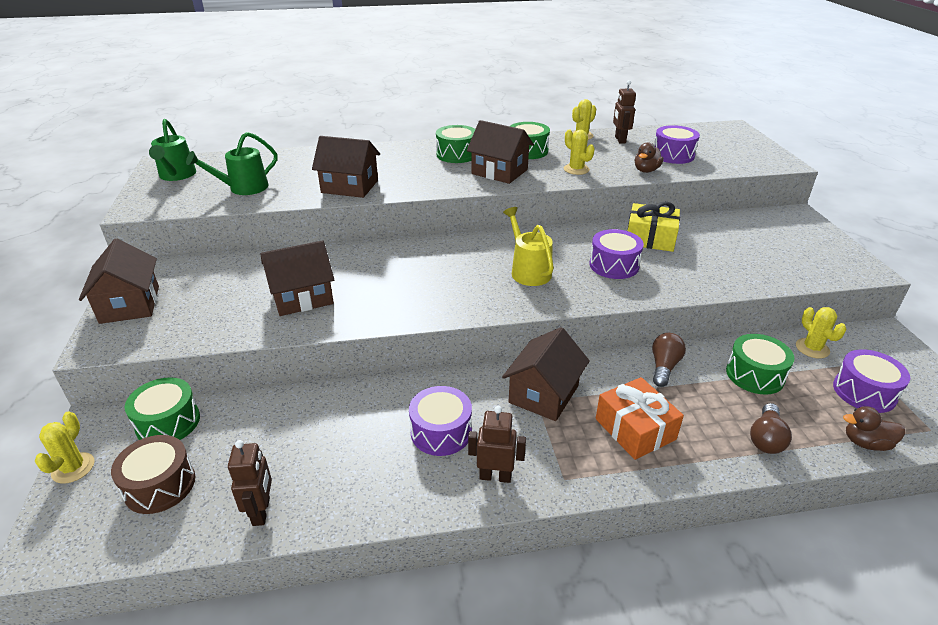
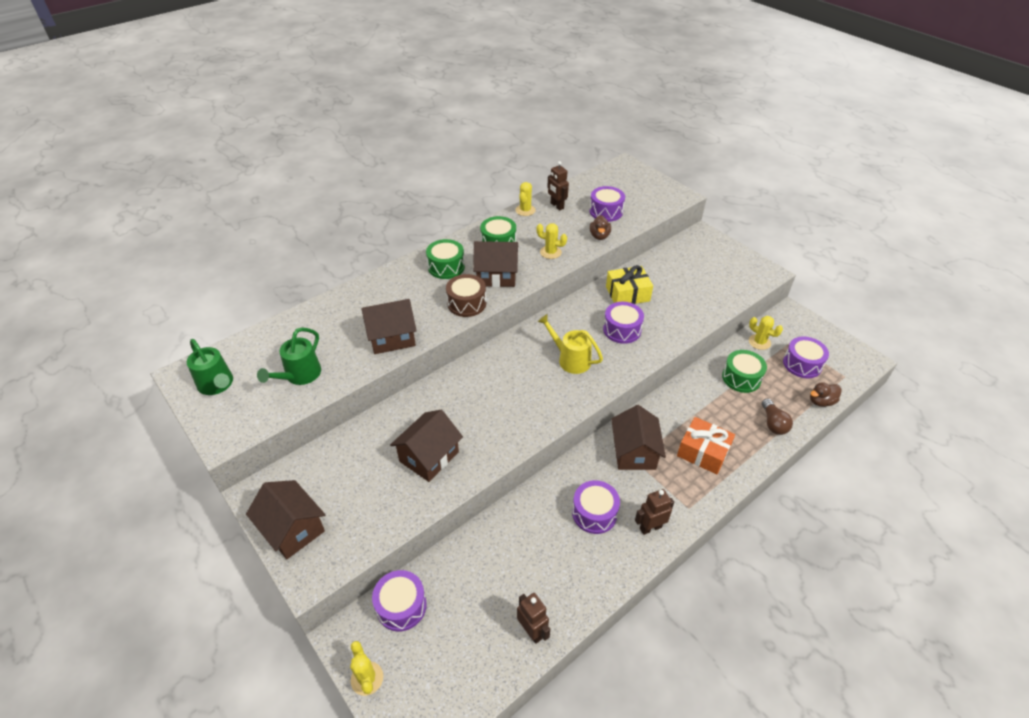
camera: 30 degrees left, 10 degrees up
(160, 485) = (445, 653): brown drum -> brown drum (466, 303)
(168, 422) = (401, 606): green drum -> purple drum
(664, 367) = (689, 395): brown light bulb -> none

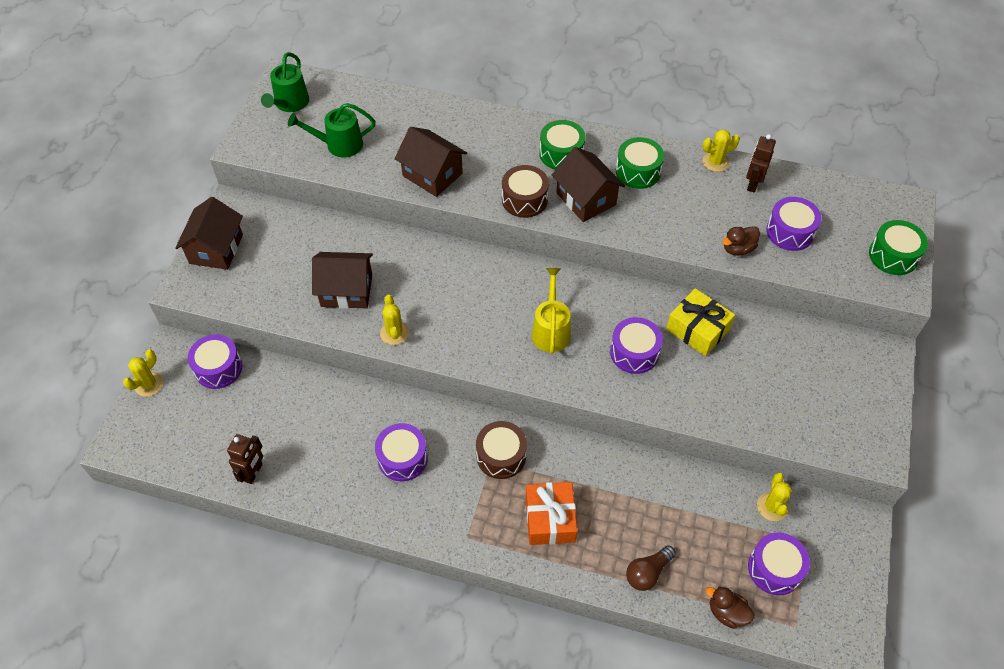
camera: 55 degrees right, 10 degrees up
(550, 252) = (666, 221): yellow cactus -> yellow cactus (394, 333)
(634, 452) = (501, 456): brown house -> brown drum
(650, 527) = (419, 513): brown robot -> none
(741, 378) = (693, 511): green drum -> green drum (893, 256)

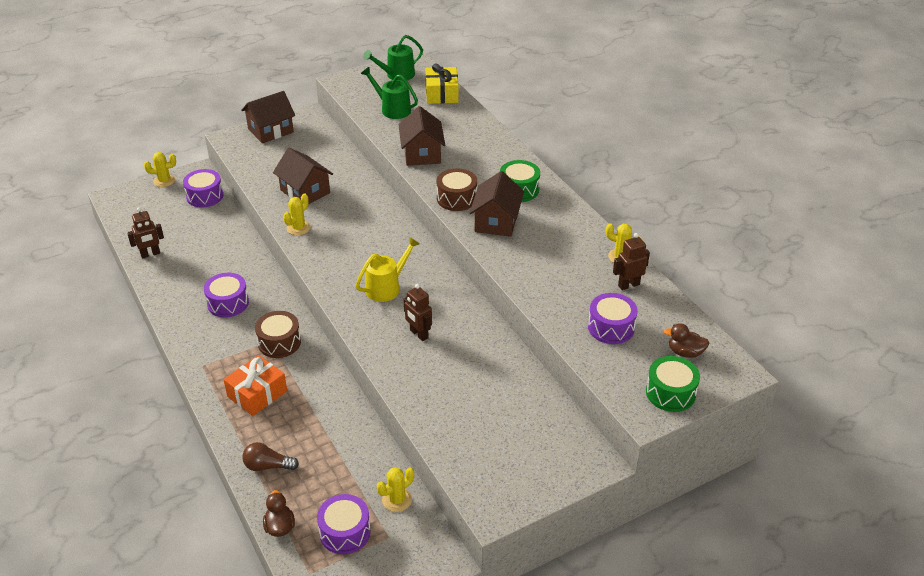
camera: 45 degrees right, 15 degrees down
(634, 352) = (418, 334): purple drum -> brown robot
(638, 171) = (555, 229): green drum -> none
(697, 329) = (479, 352): yellow gift -> yellow gift (442, 94)
(738, 249) = (556, 311): brown duck -> brown duck (685, 352)

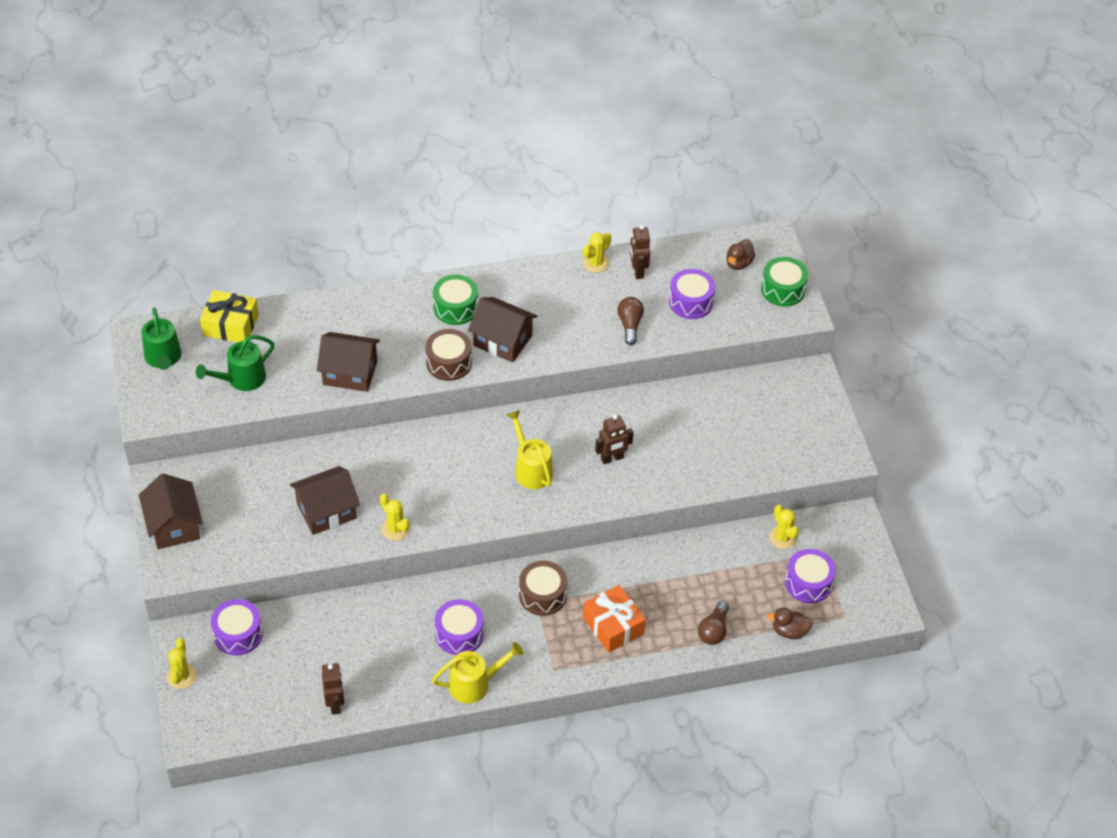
camera: 75 degrees left, 10 degrees up
(180, 322) = (475, 684): none -> yellow watering can
(557, 292) = (630, 325): none -> brown light bulb

